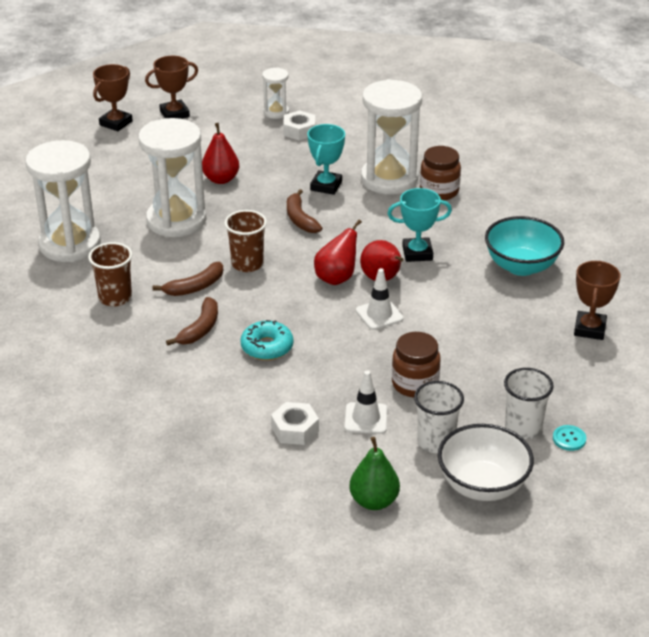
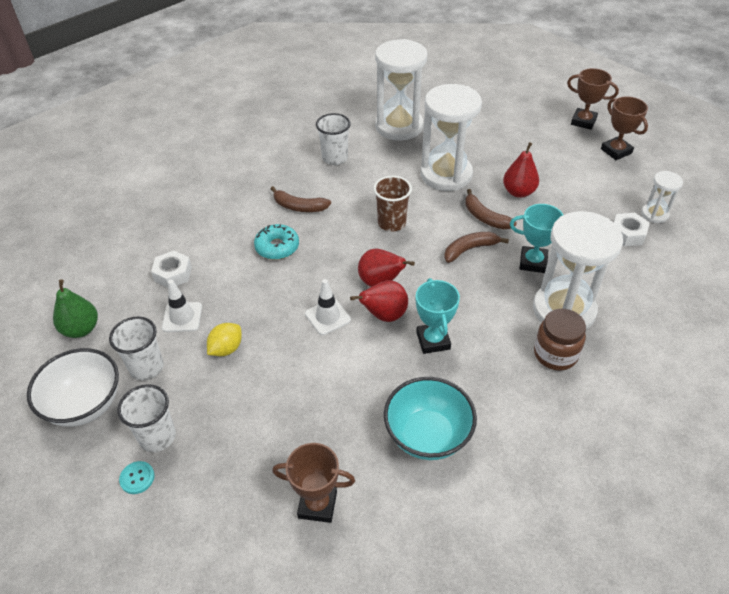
camera: 85 degrees right, 10 degrees up
(115, 298) = (335, 158): brown cup -> white cup
(195, 287) = (354, 197): brown banana -> brown banana (485, 217)
(415, 384) = (226, 349): brown jar -> yellow lemon

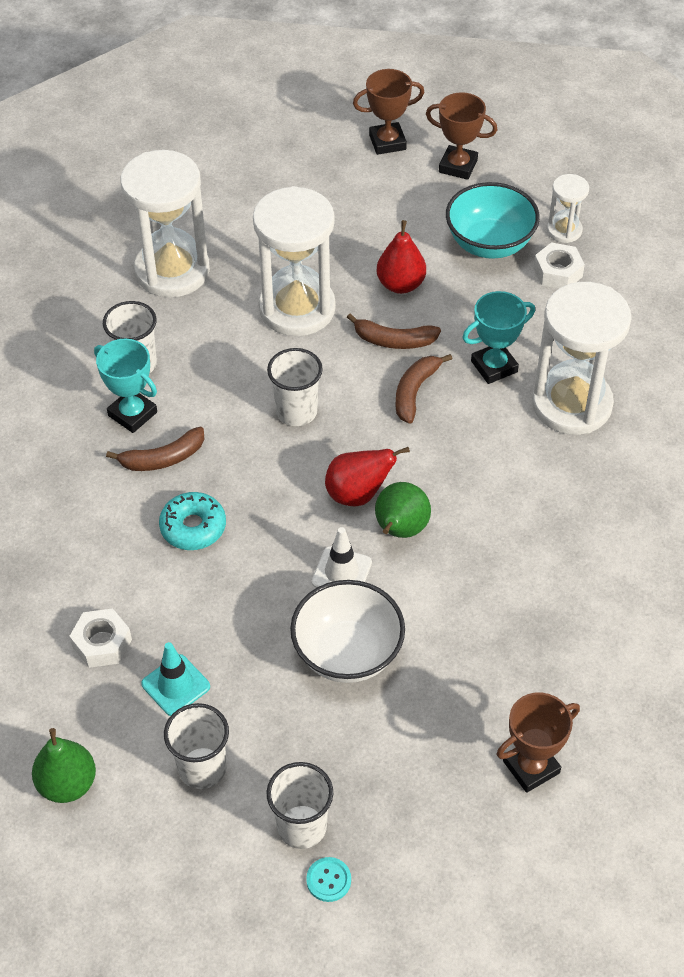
camera: 40 degrees left, 5 degrees up
(85, 404) = (179, 856): white bowl -> white bowl (347, 653)
(182, 317) = (176, 685): white traffic cone -> turquoise traffic cone
(226, 349) = (269, 684): yellow lemon -> none
(384, 315) = (400, 530): red pear -> green pear
(391, 223) = (296, 412): brown cup -> white cup
(427, 435) = (565, 626): turquoise bowl -> turquoise bowl (489, 244)
(433, 340) = (477, 524): turquoise trophy -> turquoise trophy (132, 414)
(555, 354) = (605, 459): brown jar -> none

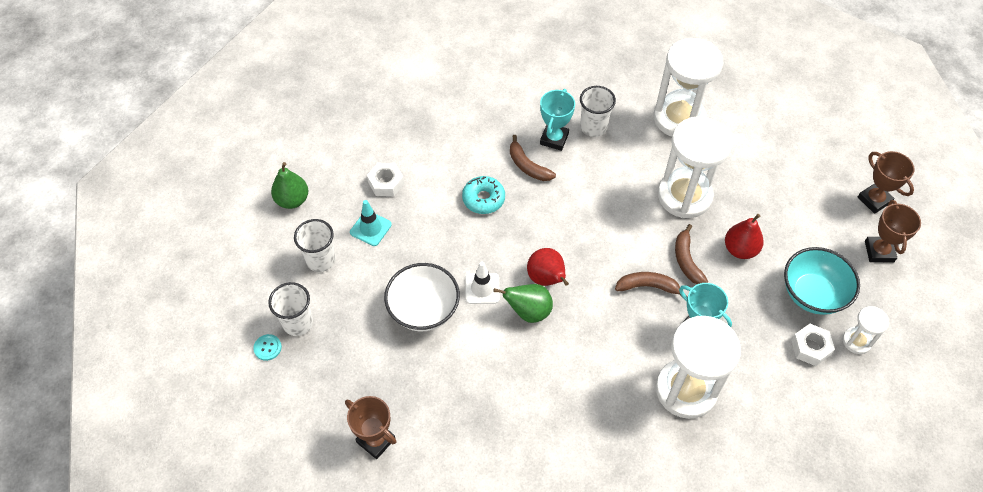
camera: 70 degrees right, 5 degrees up
(296, 412) = (597, 223): white cup -> none

